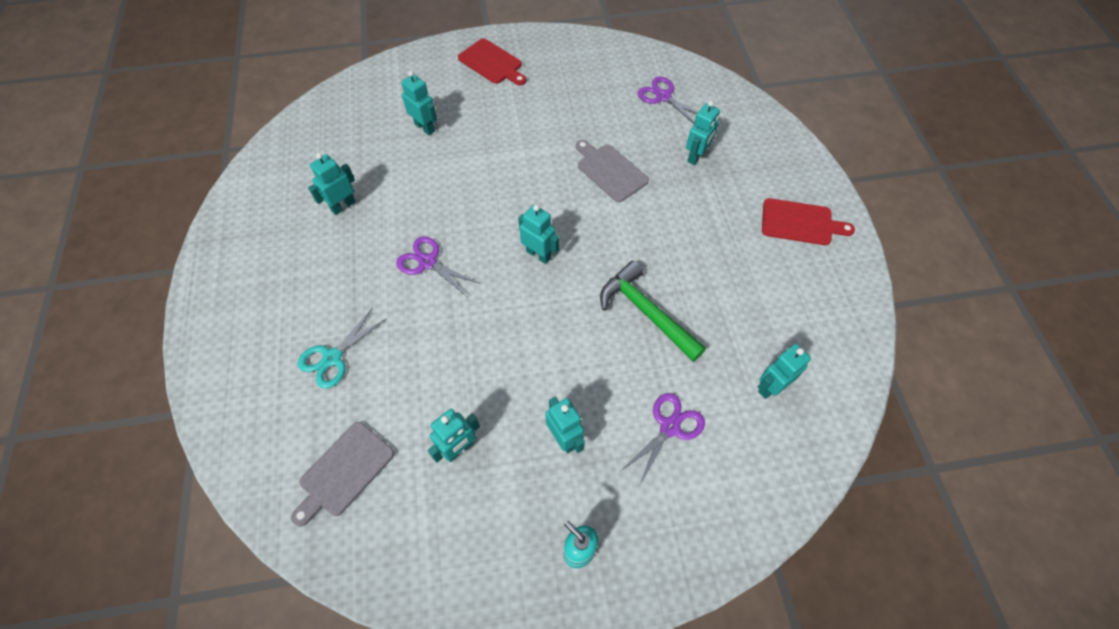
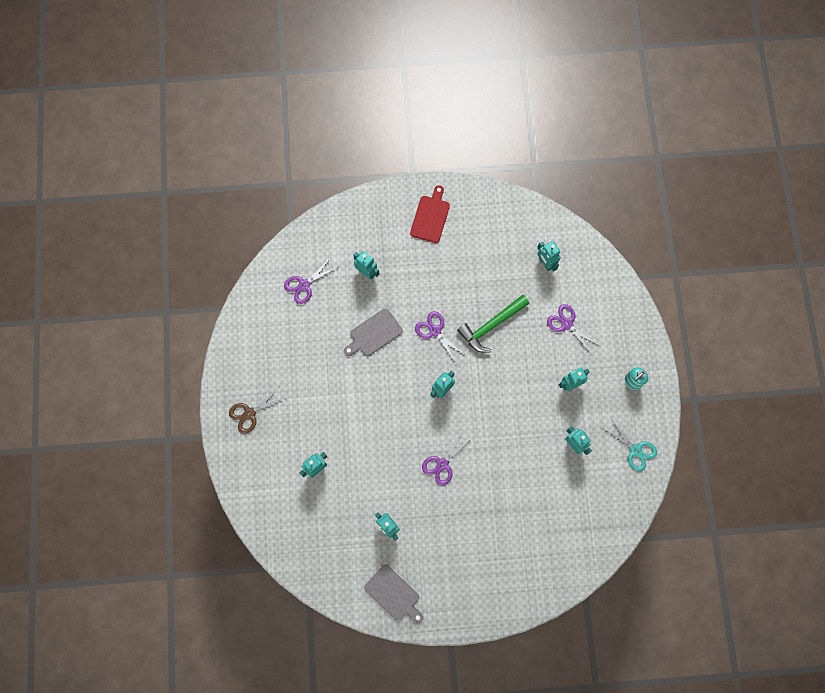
camera: 85 degrees left, 15 degrees up
(333, 357) = (510, 524): turquoise scissors -> turquoise scissors (635, 450)
(344, 472) = (584, 510): grey cutting board -> grey cutting board (394, 594)
(492, 63) = (250, 413): red cutting board -> brown scissors
(625, 240) = (435, 331): none -> purple scissors

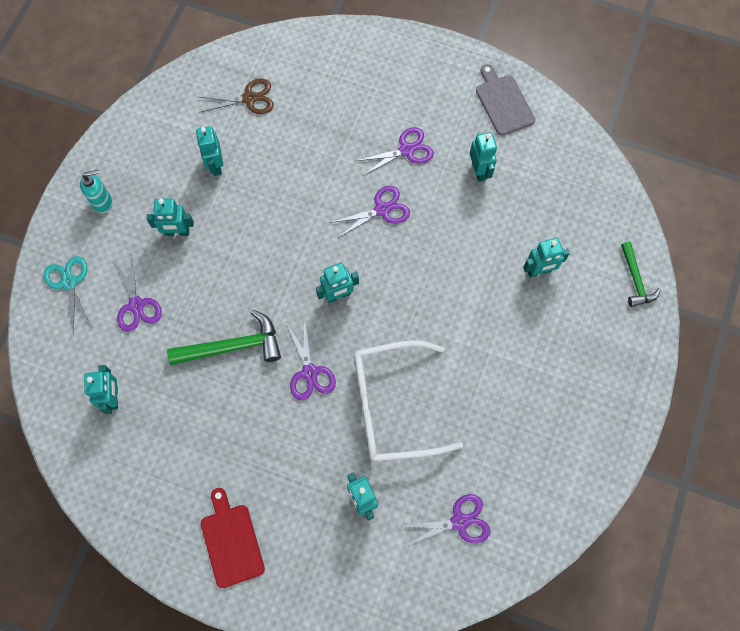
camera: 155 degrees left, 5 degrees down
(248, 491) = (635, 280): none -> green hammer
(250, 413) = (601, 375): brown scissors -> brown scissors (249, 98)
(374, 334) = (392, 406): grey cutting board -> white glasses
(430, 217) = (231, 541): red cutting board -> red cutting board turned 120 degrees clockwise
(447, 519) = (406, 150): none -> purple scissors
(635, 450) = (150, 129): turquoise scissors -> turquoise scissors (69, 283)

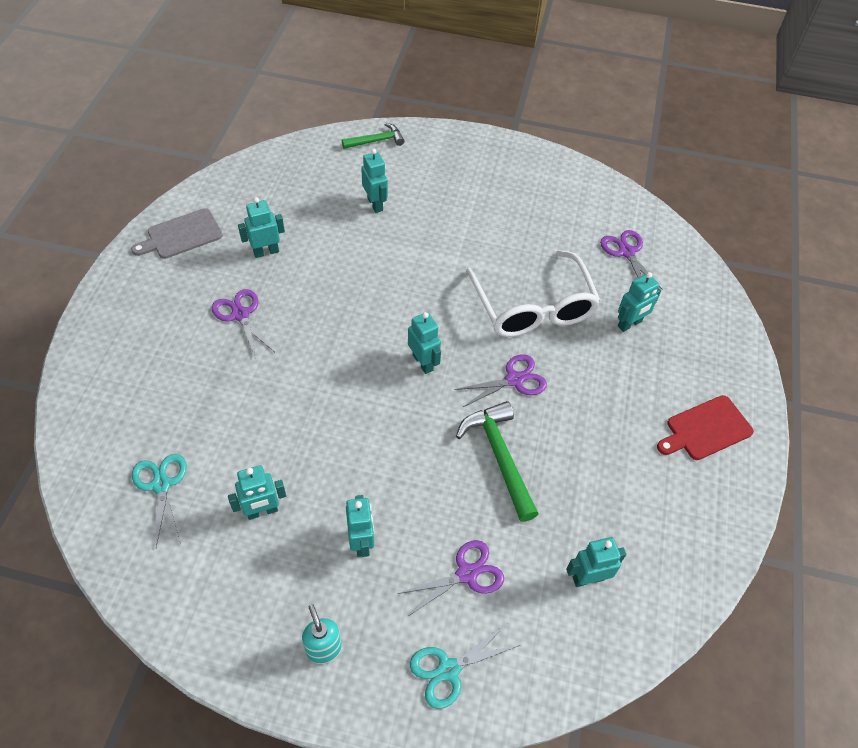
camera: 100 degrees left, 15 degrees down
(249, 98) = (161, 485): brown scissors -> turquoise scissors
(382, 210) = (316, 331): purple scissors -> none

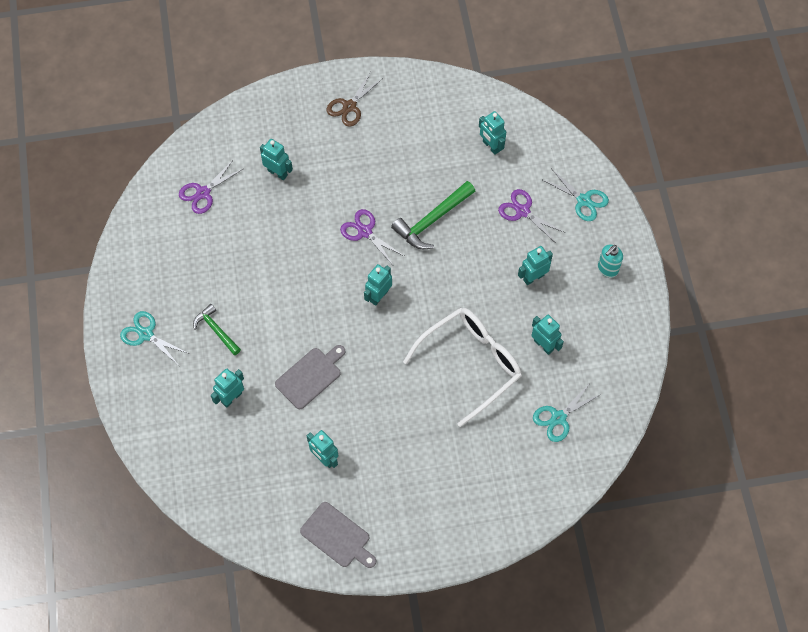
camera: 110 degrees left, 10 degrees up
(240, 315) = (396, 443): purple scissors -> none
(361, 270) = (310, 376): none -> grey cutting board
(376, 141) = (149, 432): green hammer -> green hammer (216, 330)
(478, 165) = (146, 334): none -> turquoise scissors
(533, 307) = (291, 240): white glasses -> white glasses (471, 363)
(706, 429) = (349, 106): red cutting board -> brown scissors

